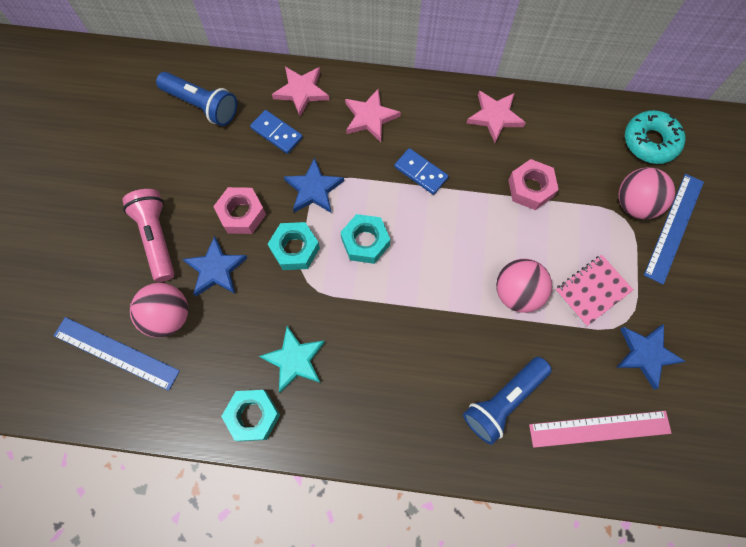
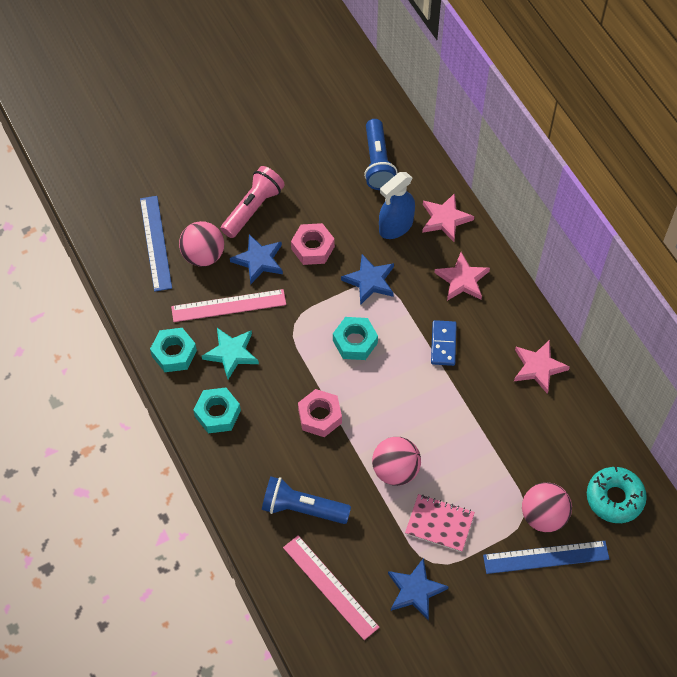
camera: 55 degrees right, 10 degrees down
(242, 328) = (228, 306): none -> pink ruler
(276, 133) = (395, 226): blue domino -> blue spray bottle
(295, 249) = (313, 300): turquoise nut -> turquoise nut (217, 414)
(530, 188) = (494, 430): pink nut -> pink nut (320, 416)

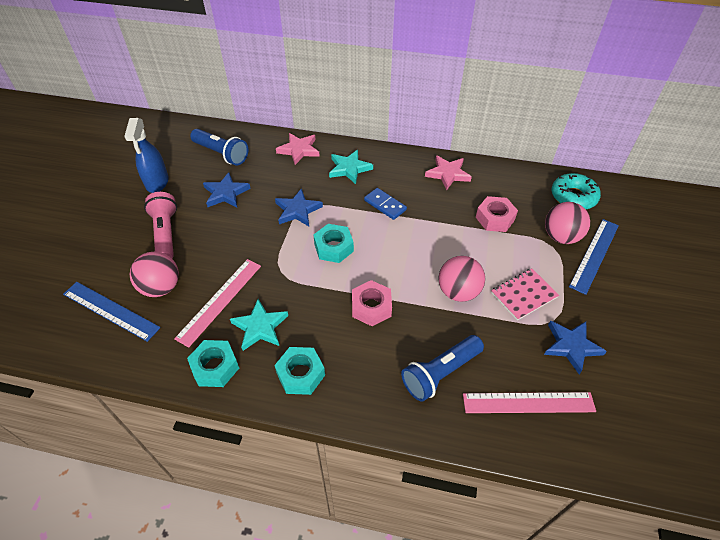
camera: 50 degrees left, 10 degrees down
(258, 260) = (208, 258): blue star -> blue star (226, 193)
(313, 248) = (237, 222): pink nut -> pink nut (495, 218)
(395, 226) = (275, 174): blue spray bottle -> blue spray bottle (157, 182)
(462, 279) = (349, 168): pink star -> turquoise star

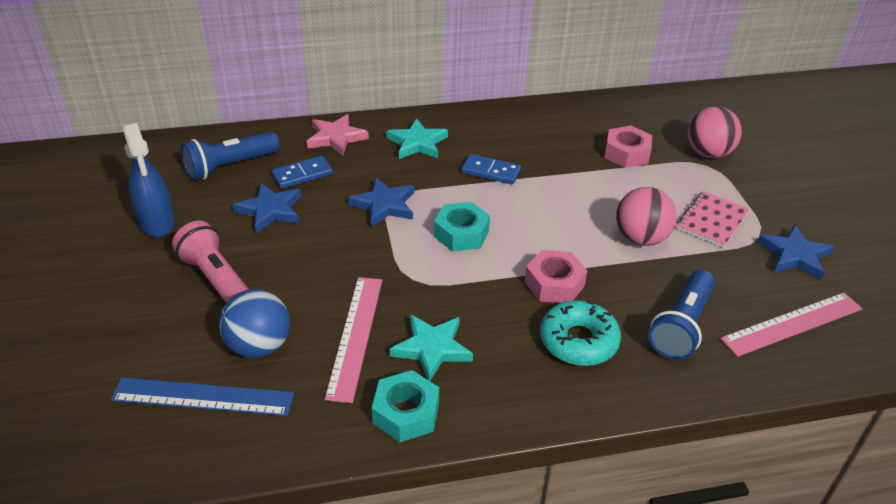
camera: 25 degrees left, 10 degrees down
(161, 287) = (259, 346): pink ball -> blue ball
(221, 154) = (230, 166): blue flashlight -> blue flashlight turned 135 degrees clockwise
(261, 172) = (302, 174): none -> blue domino
(300, 374) = (522, 383): turquoise nut -> none
(448, 174) = (541, 121): pink star -> none
(573, 197) = (693, 111): turquoise donut -> turquoise donut (578, 341)
(594, 255) = (754, 162): blue ruler -> none

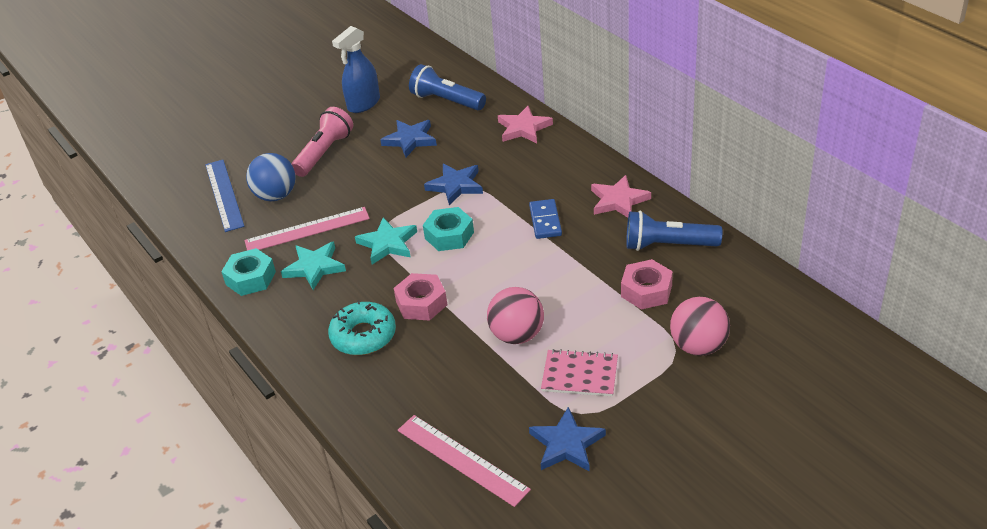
camera: 70 degrees right, 0 degrees up
(302, 174) = (463, 134): blue domino -> none
(417, 143) = (552, 169): turquoise star -> turquoise star (388, 243)
(497, 126) = (618, 201): none -> pink star
(681, 326) = (415, 389): blue flashlight -> blue flashlight (668, 245)

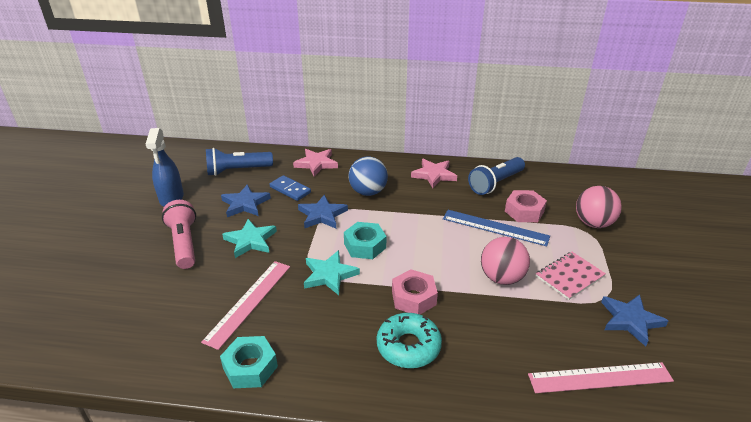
camera: 50 degrees left, 5 degrees down
(224, 194) = (127, 319): blue ruler -> blue ruler (495, 227)
(276, 196) = (182, 293): blue ball -> blue ball (368, 192)
(314, 267) = (296, 324): turquoise star -> turquoise star (250, 241)
(545, 221) = (411, 206): blue domino -> blue domino (290, 190)

